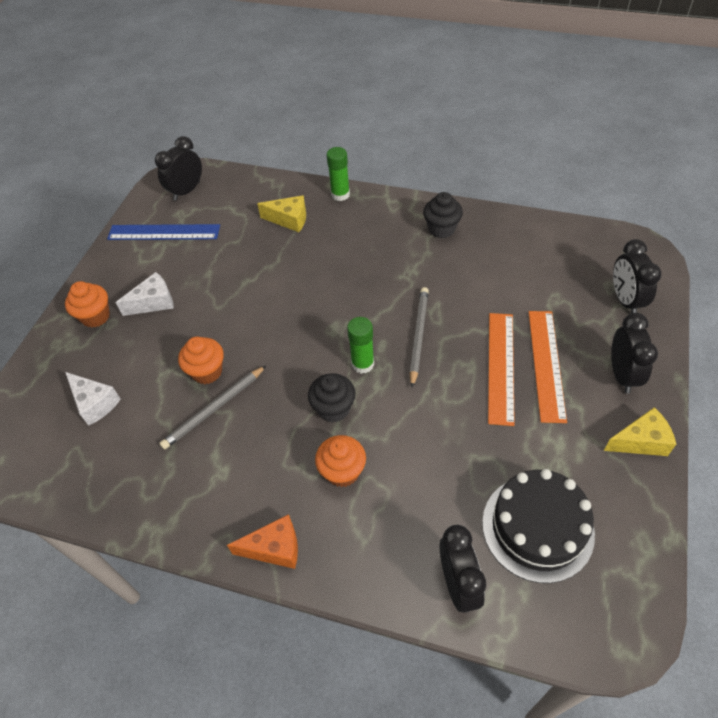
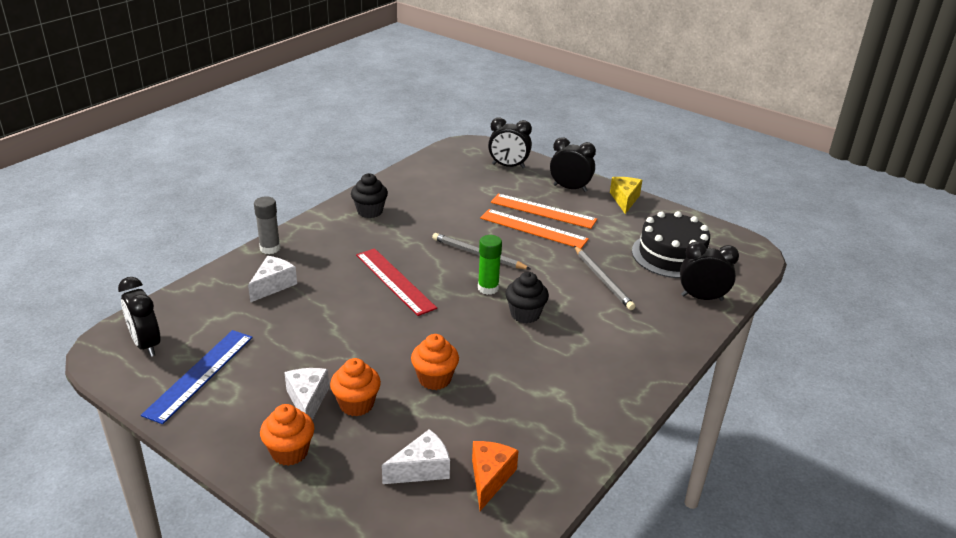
camera: 75 degrees left, 20 degrees down
(214, 409) = (483, 383): grey pencil -> grey pencil (603, 280)
(274, 548) = (644, 376): orange cheese -> orange cheese (490, 478)
(289, 220) = (273, 285): yellow cheese -> white cheese
(337, 291) = (395, 281): none -> red ruler
(340, 194) = (270, 248): green glue stick -> grey glue stick
(342, 471) = (589, 325): orange cupcake -> orange cupcake (356, 404)

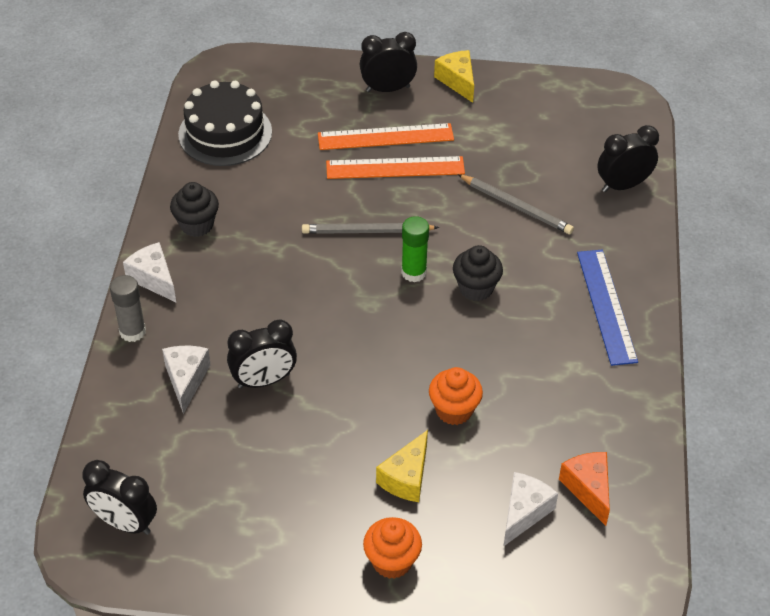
camera: 30 degrees left, 15 degrees up
(199, 374) = (220, 527): blue ruler -> blue ruler (606, 306)
(307, 401) = (356, 498): white cheese -> white cheese (154, 279)
(356, 404) = (406, 477): orange cupcake -> yellow cheese
(395, 281) = (311, 309): red ruler -> none
(508, 166) = (294, 83): black clock -> black clock (264, 381)
(671, 255) = (558, 141): black cake -> black cake (225, 133)

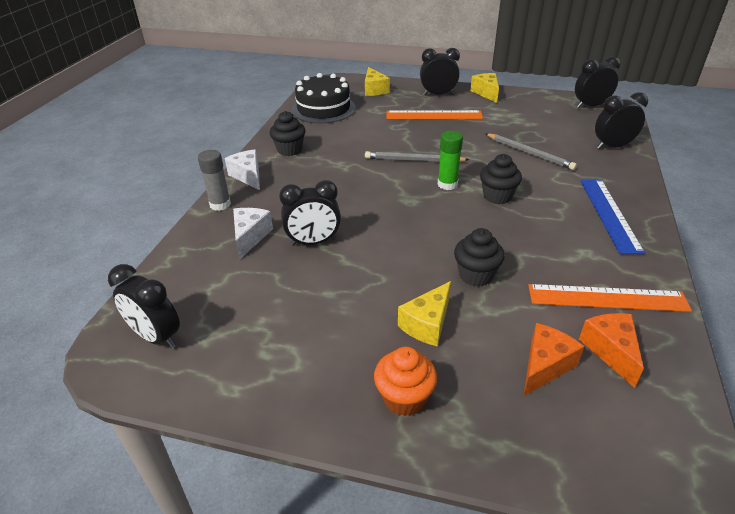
camera: 10 degrees right, 10 degrees down
(292, 84) = (374, 90): none -> yellow cheese
(395, 168) = (439, 130): orange ruler -> orange ruler (607, 298)
(454, 410) = (476, 275): orange cupcake -> black cupcake
(524, 512) = (545, 366): white cheese -> orange cheese
(602, 102) = (590, 106): none -> black clock

